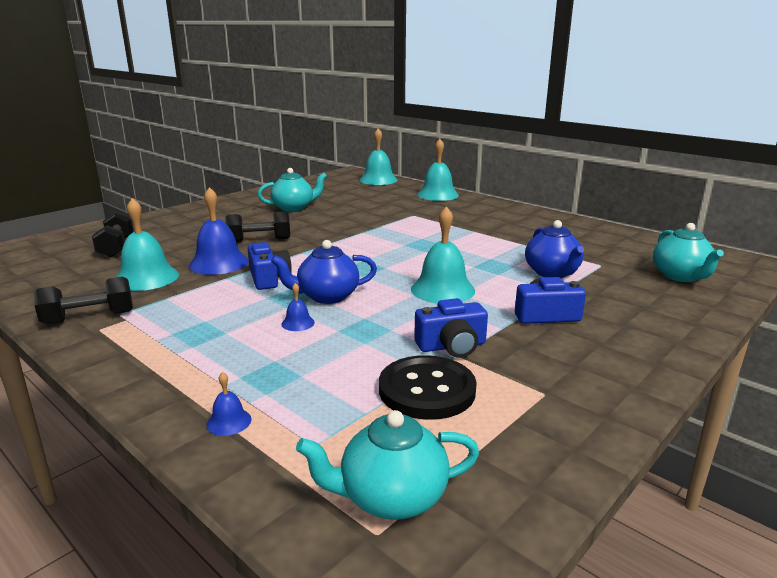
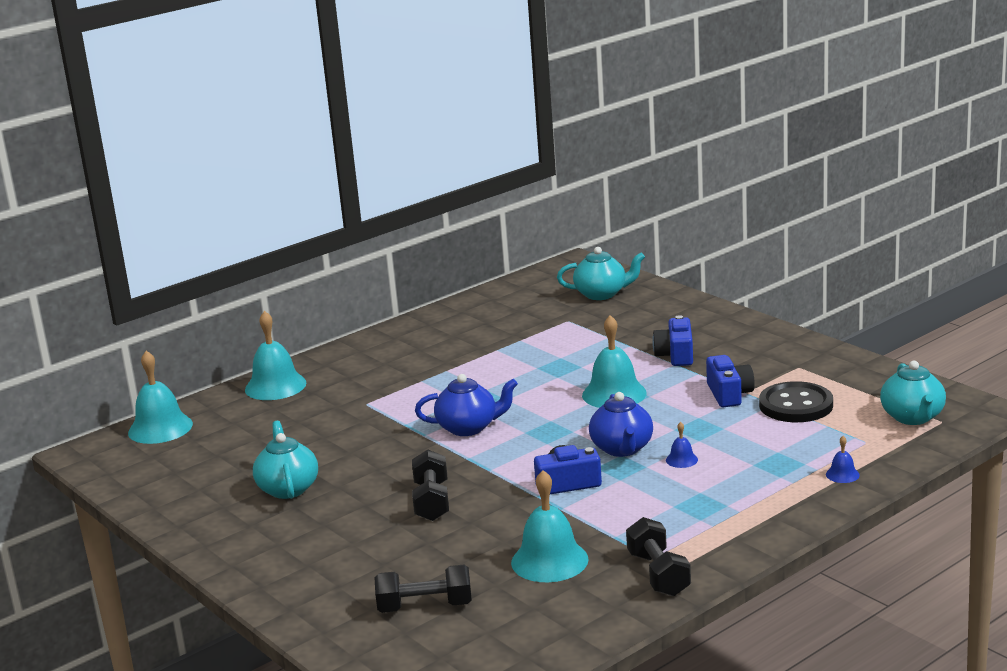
camera: 80 degrees left, 0 degrees up
(218, 263) = (510, 520): blue bell -> none
(552, 273) = (583, 343): blue teapot -> blue teapot (468, 428)

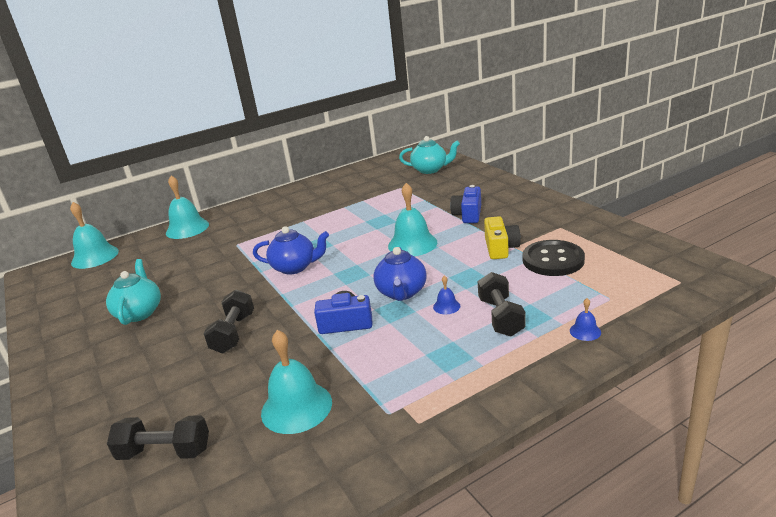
camera: 10 degrees right, 5 degrees up
(658, 574) = (387, 435): black dumbbell -> black dumbbell (501, 317)
(729, 394) = (500, 248): blue camera -> yellow camera
(913, 417) = (654, 276): turquoise teapot -> none

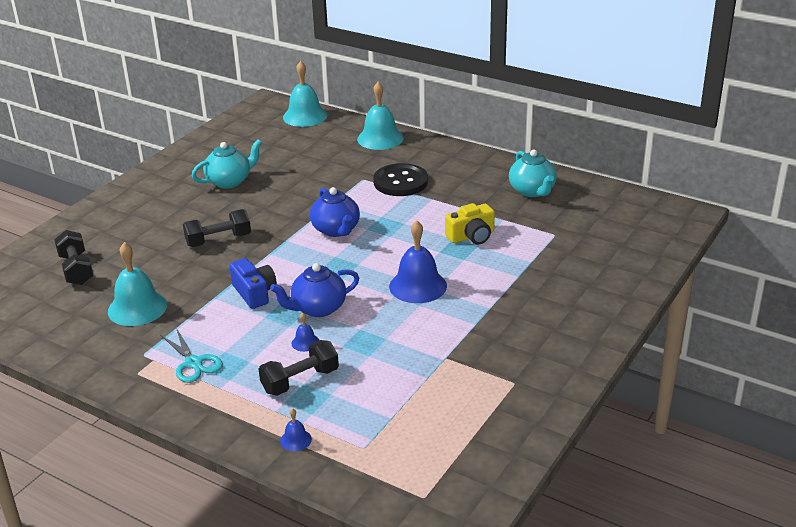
camera: 60 degrees right, 5 degrees up
(412, 244) = (418, 286): turquoise bell -> blue bell
(430, 170) = (623, 241): turquoise teapot -> turquoise teapot (532, 191)
(430, 377) = (194, 363): none -> turquoise scissors
(468, 214) = (509, 305): blue camera -> none
(500, 248) = (439, 348): yellow camera -> yellow camera (471, 236)
(553, 260) = (429, 392): black button -> black button (400, 182)

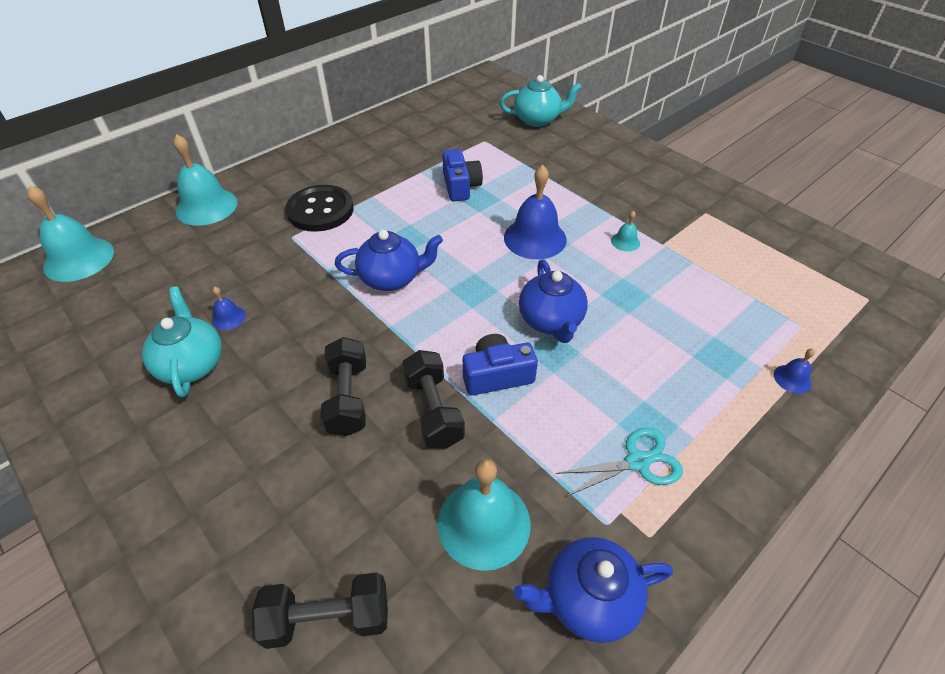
camera: 75 degrees left, 15 degrees up
(93, 353) = (588, 600): none -> blue teapot
(300, 381) = (687, 358): black dumbbell -> black dumbbell (434, 410)
(305, 342) = (615, 343): blue bell -> blue bell (228, 318)
(438, 335) = (625, 242): none -> turquoise bell
(471, 236) = (460, 186): yellow camera -> blue camera
(532, 191) = (401, 135): turquoise teapot -> turquoise teapot (537, 120)

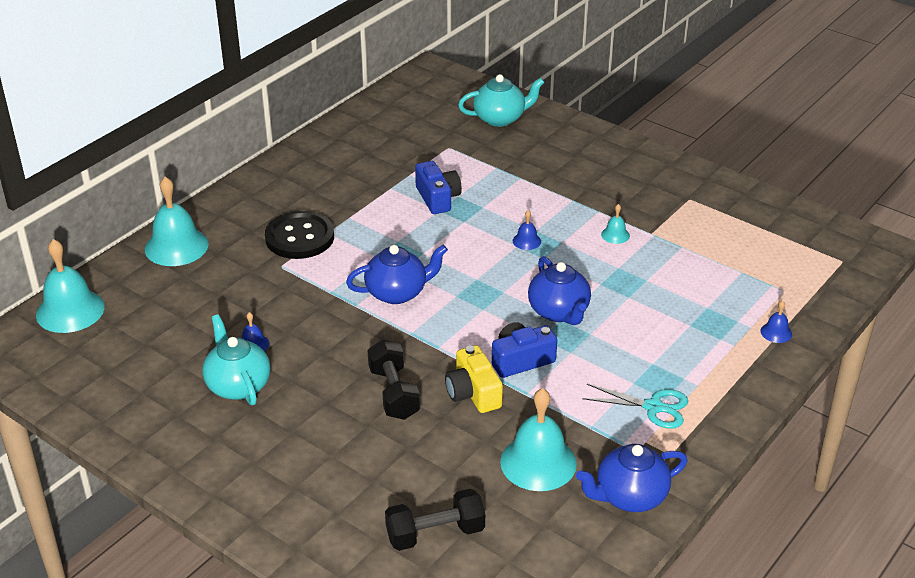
camera: 10 degrees left, 10 degrees down
(434, 410) = (473, 393): black dumbbell -> yellow camera
(535, 238) = (526, 241): blue bell -> blue bell, size x0.46
(637, 462) = (653, 407): turquoise scissors -> turquoise scissors turned 45 degrees clockwise

